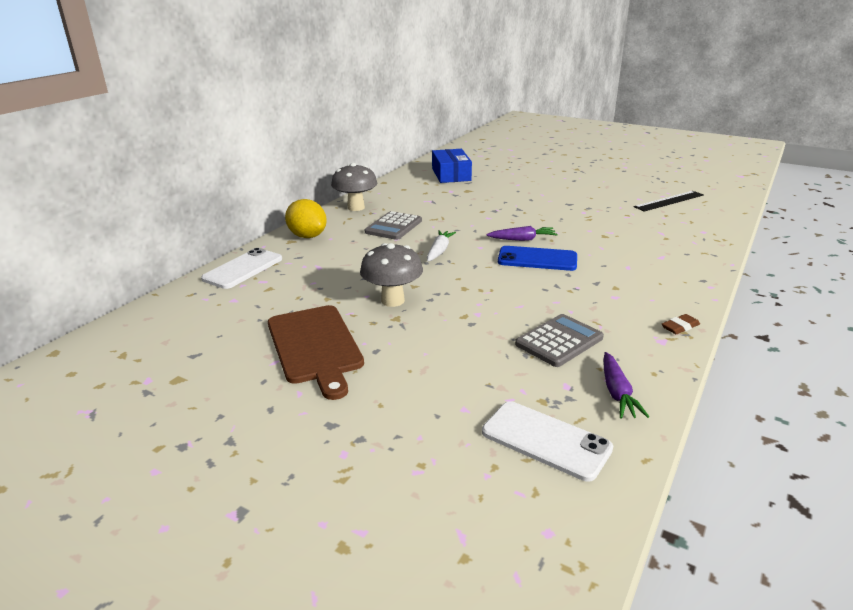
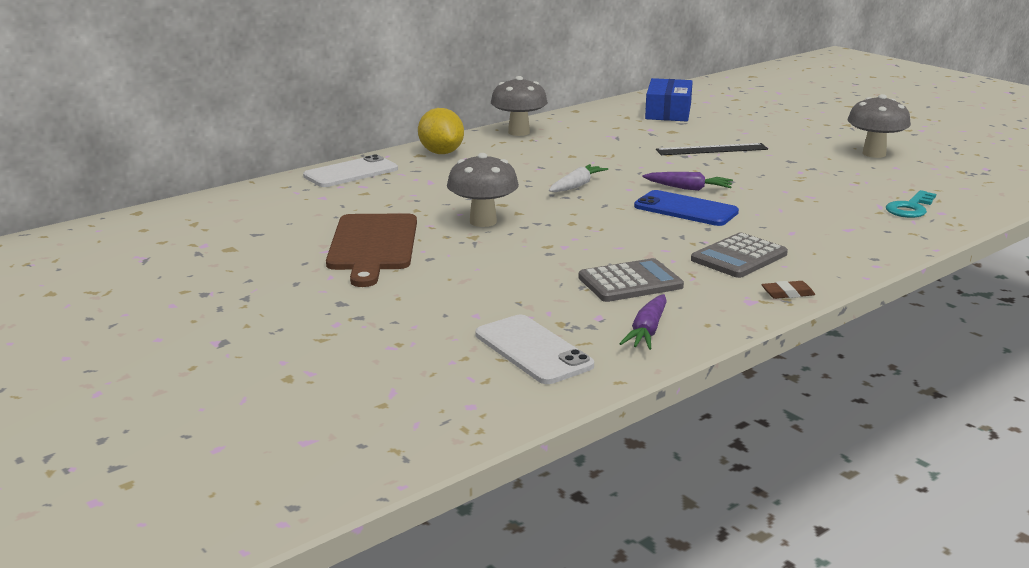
camera: 20 degrees right, 5 degrees down
(393, 226) = (546, 156): grey calculator -> grey calculator (739, 257)
(615, 190) = (874, 154): none -> grey mushroom
(669, 201) = (935, 175): black ruler -> black ruler (711, 149)
(681, 231) = (910, 208): none -> turquoise key

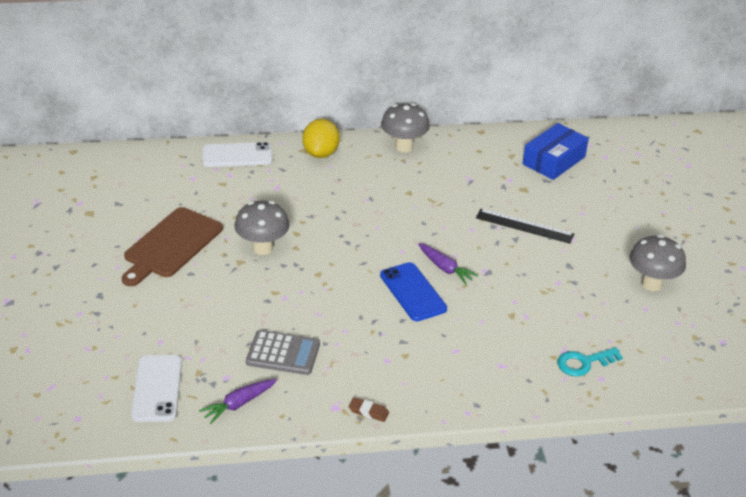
camera: 30 degrees right, 15 degrees up
(576, 186) = (369, 232): white carrot -> none
(739, 257) = (384, 360): grey calculator -> none

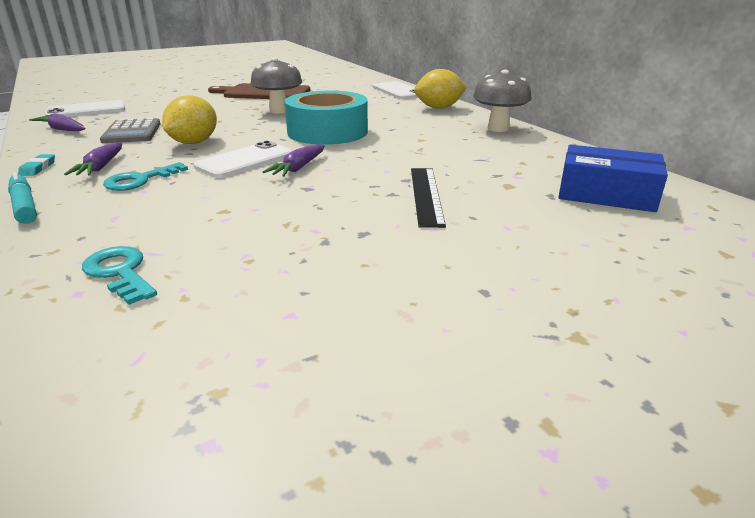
camera: 70 degrees right, 10 degrees down
(344, 315) = (194, 143): none -> yellow lemon
(358, 234) = (327, 132): none -> turquoise tape
(368, 411) = (38, 168): brown eraser -> turquoise eraser
(386, 373) = (101, 167): none -> purple carrot
(412, 292) = (245, 161): blue phone -> white phone
(431, 351) = (140, 180): none -> turquoise key
(460, 411) = (24, 206): none -> turquoise marker
(651, 284) = (370, 312): grey mushroom -> none

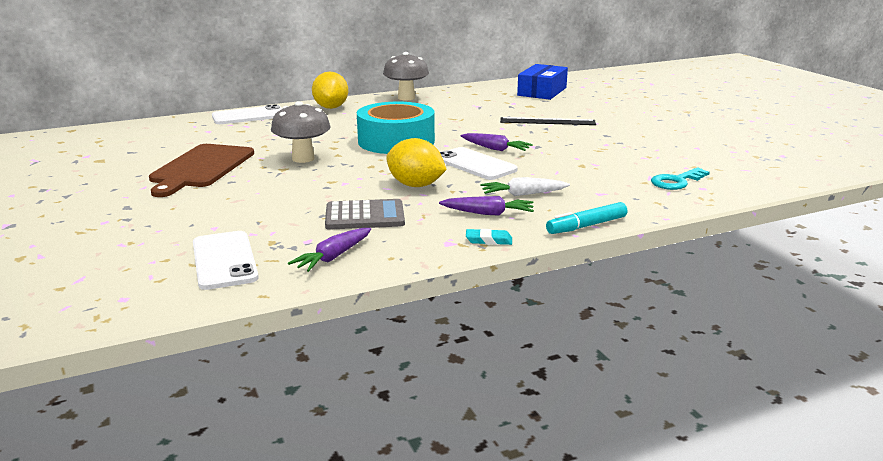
camera: 85 degrees left, 5 degrees down
(140, 180) = (523, 194): turquoise key -> white carrot

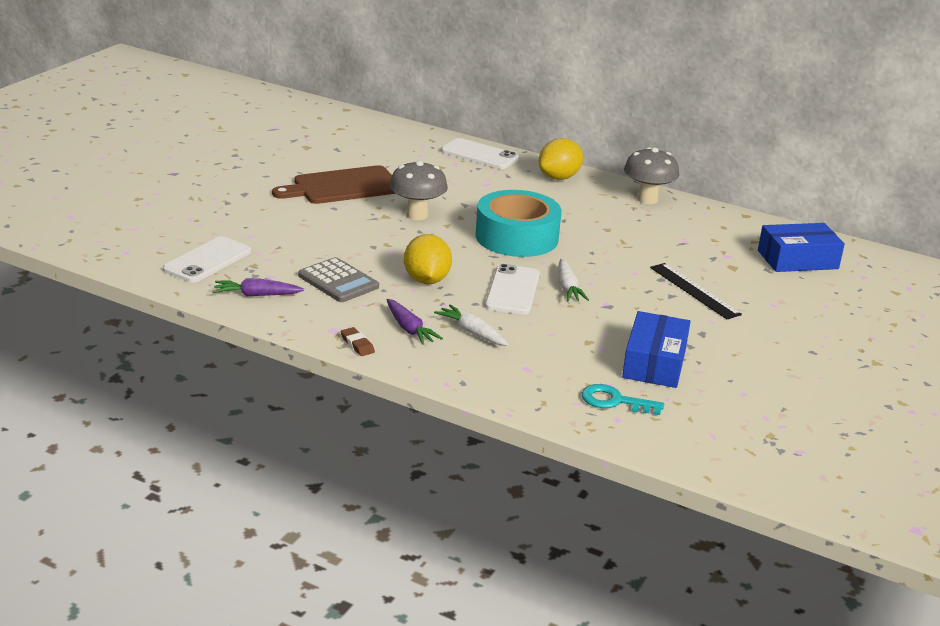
camera: 50 degrees right, 5 degrees up
(488, 240) = (357, 344): turquoise eraser -> brown eraser
(495, 149) = (568, 287): purple carrot -> white carrot
(586, 226) = (440, 379): turquoise marker -> none
(633, 157) = (654, 363): none -> blue box

